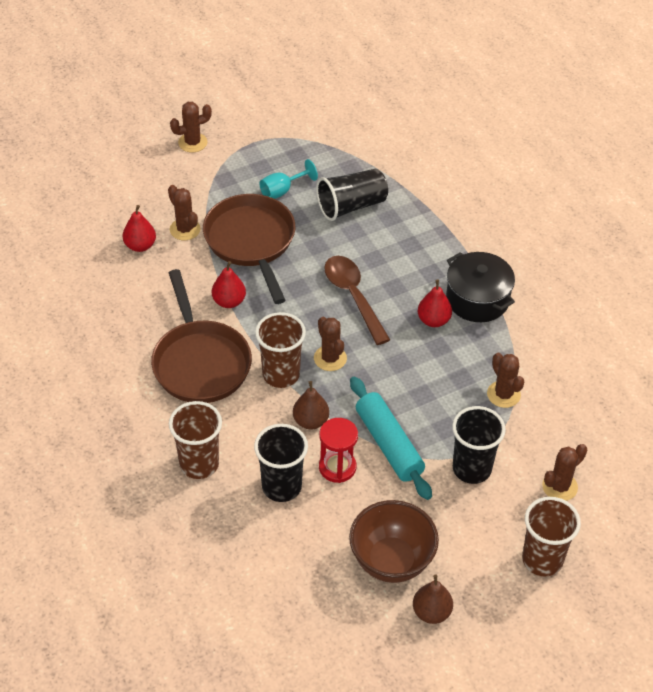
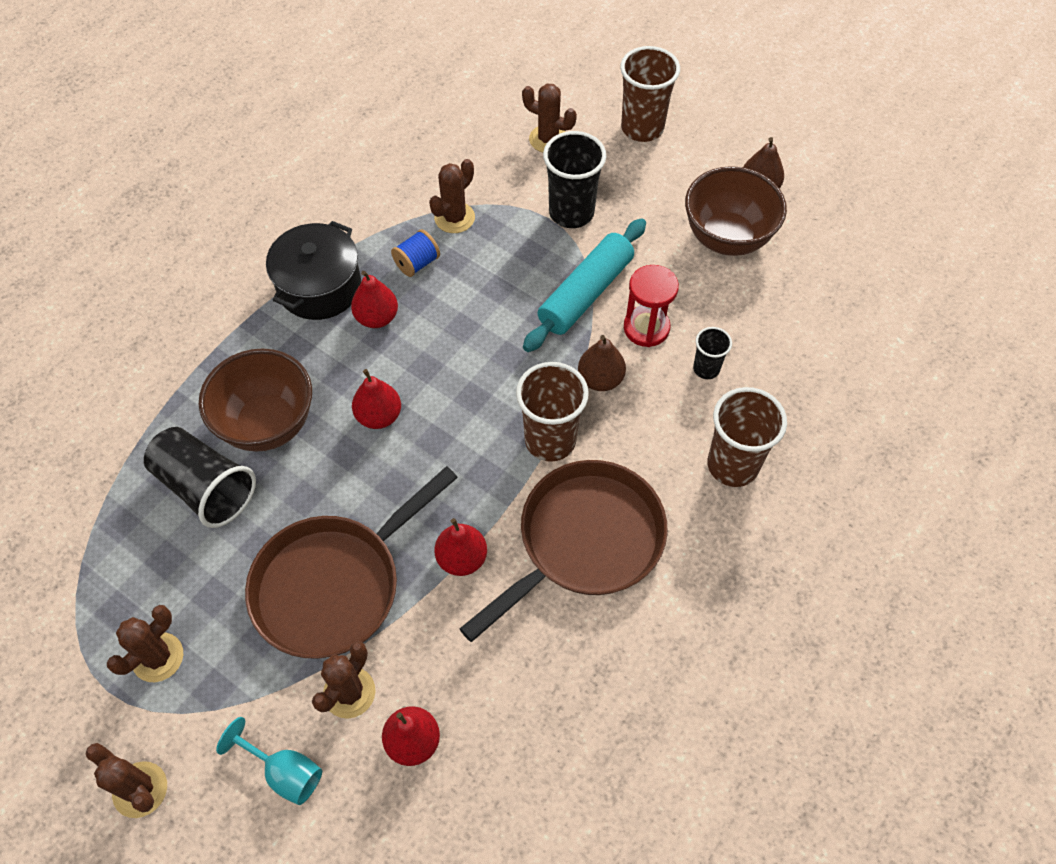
camera: 115 degrees left, 10 degrees up
(281, 486) = (706, 369): black cup -> black cup, size x0.54
(282, 191) = (208, 593): turquoise goblet -> turquoise goblet (284, 772)
(330, 358) = (495, 399): brown cactus -> brown cactus (158, 657)
(353, 296) = (379, 416): brown spoon -> red pear
(379, 244) = (268, 424): none -> brown bowl
(470, 358) = (417, 263): none -> blue spool

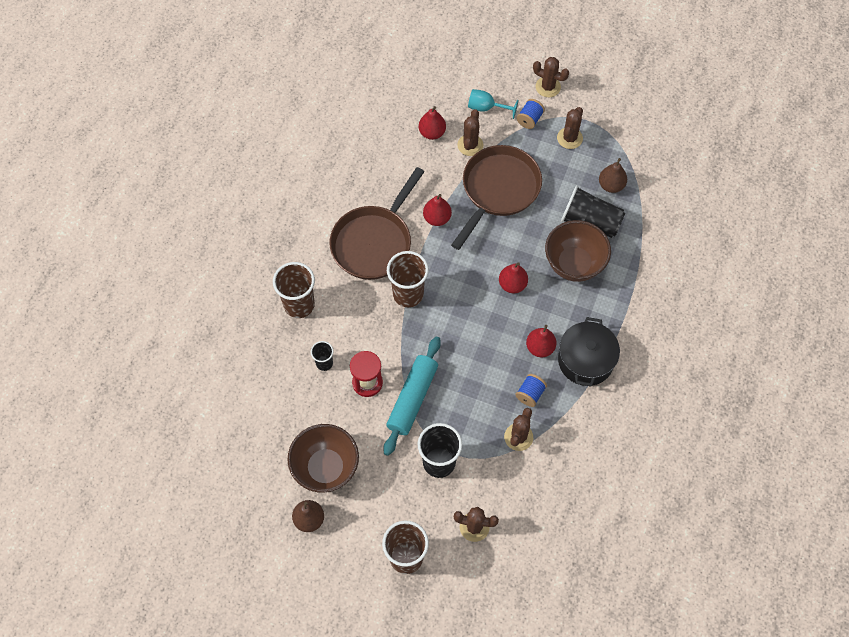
camera: 165 degrees right, 5 degrees up
(212, 720) = (529, 119): none -> blue spool
(600, 379) = (388, 340): brown pear -> brown pear (611, 185)

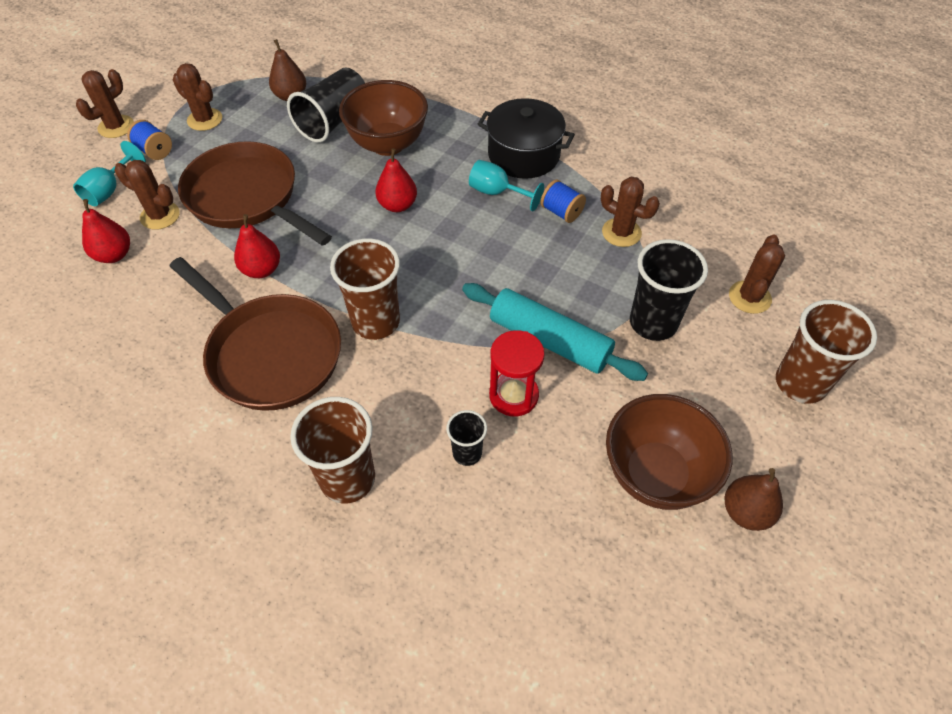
camera: 80 degrees left, 10 degrees down
(540, 347) = (497, 193): red pear -> turquoise goblet

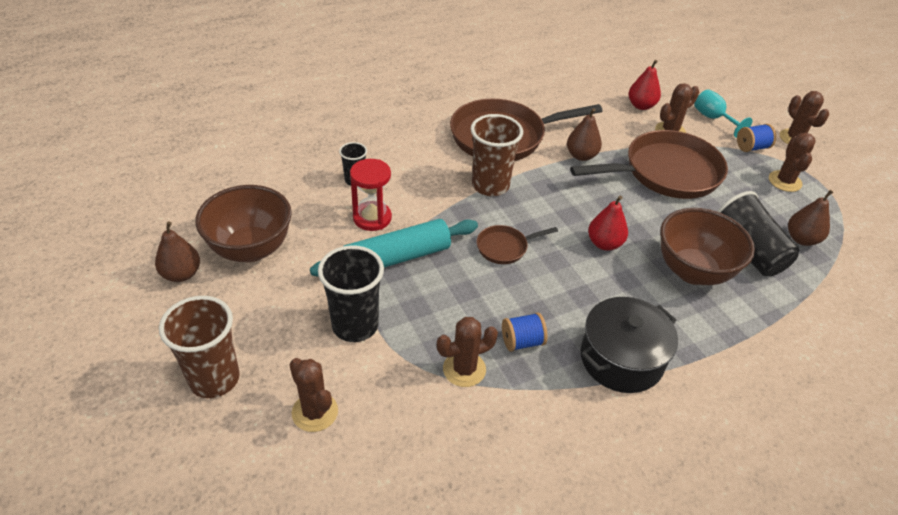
camera: 120 degrees right, 10 degrees down
(205, 119) = (785, 181): brown cactus -> brown cactus turned 60 degrees counterclockwise
(262, 270) = (581, 156): red pear -> brown pear
(347, 479) = (387, 134): brown cup -> none
(462, 268) = (505, 247): none -> brown pan
(497, 193) = (578, 311): turquoise goblet -> none

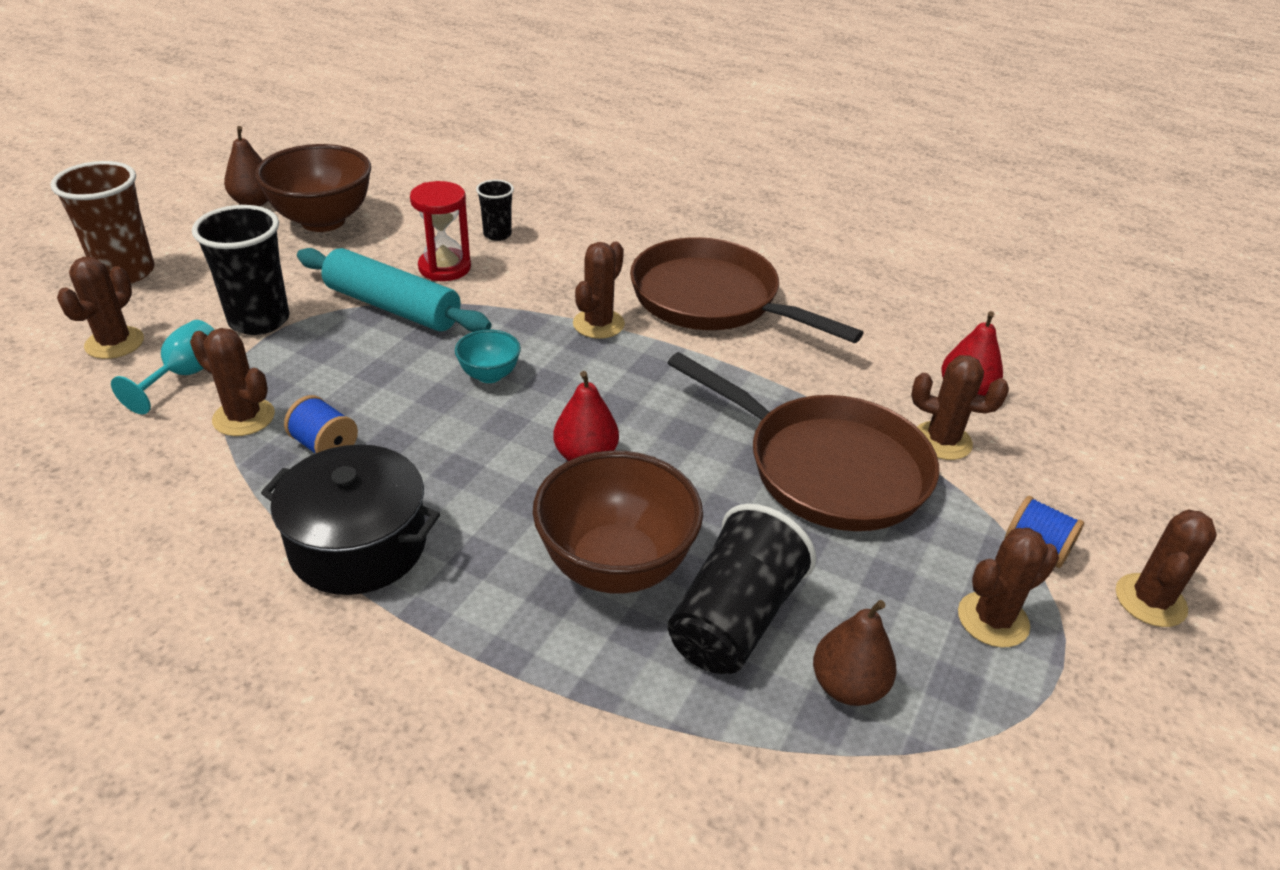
camera: 55 degrees right, 5 degrees down
(490, 185) = (598, 324): brown cup -> brown cactus
(505, 247) = (489, 375): brown pan -> turquoise bowl
(581, 156) = (758, 375): brown pear -> none
(713, 119) = (1050, 479): turquoise goblet -> turquoise goblet (185, 375)

